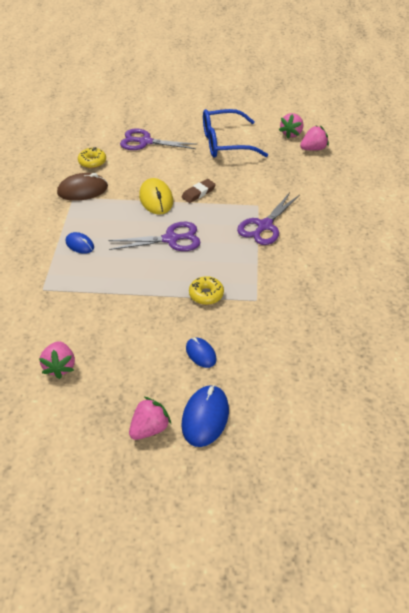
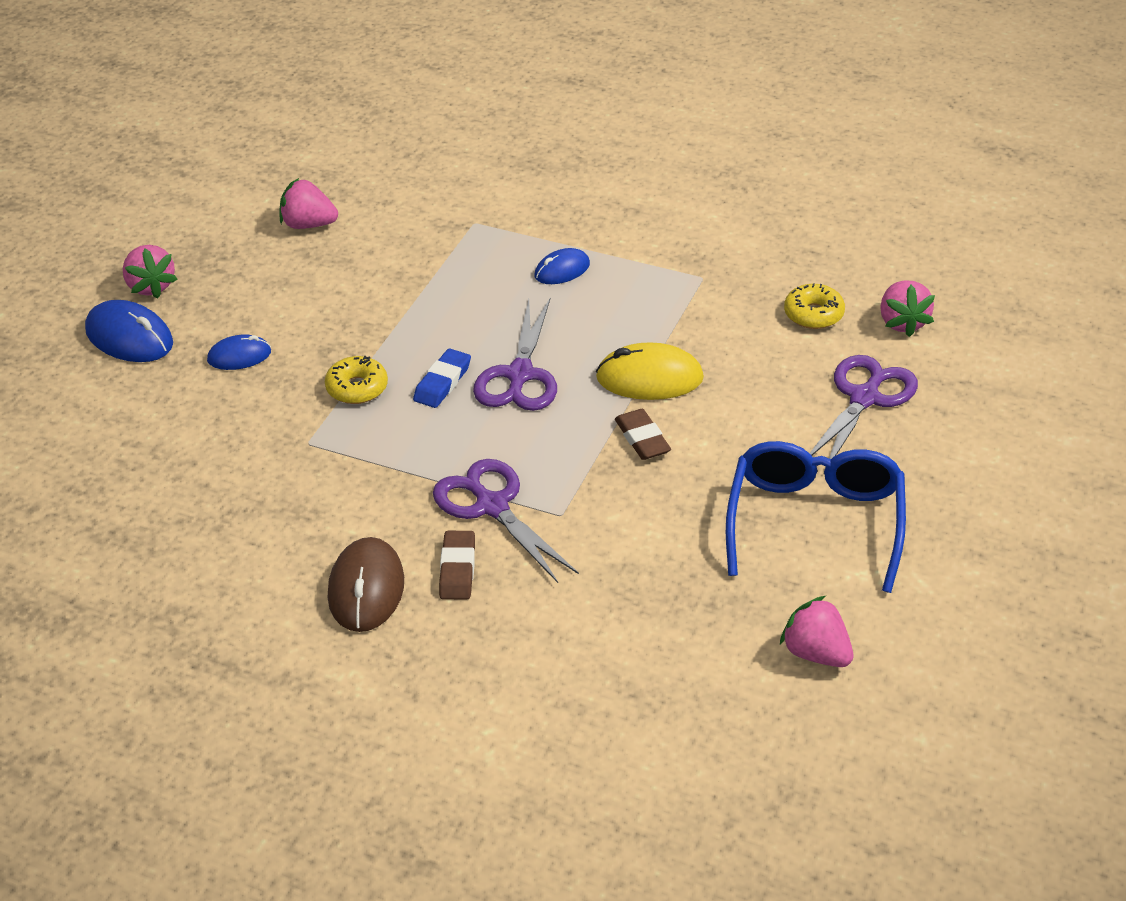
camera: 110 degrees right, 5 degrees down
(83, 190) = (720, 291): brown mouse -> brown mouse (366, 589)
(188, 264) = (442, 382): none -> blue eraser
(308, 226) = (457, 569): none -> brown eraser
(313, 149) = (733, 673): pink strawberry -> pink strawberry (902, 322)

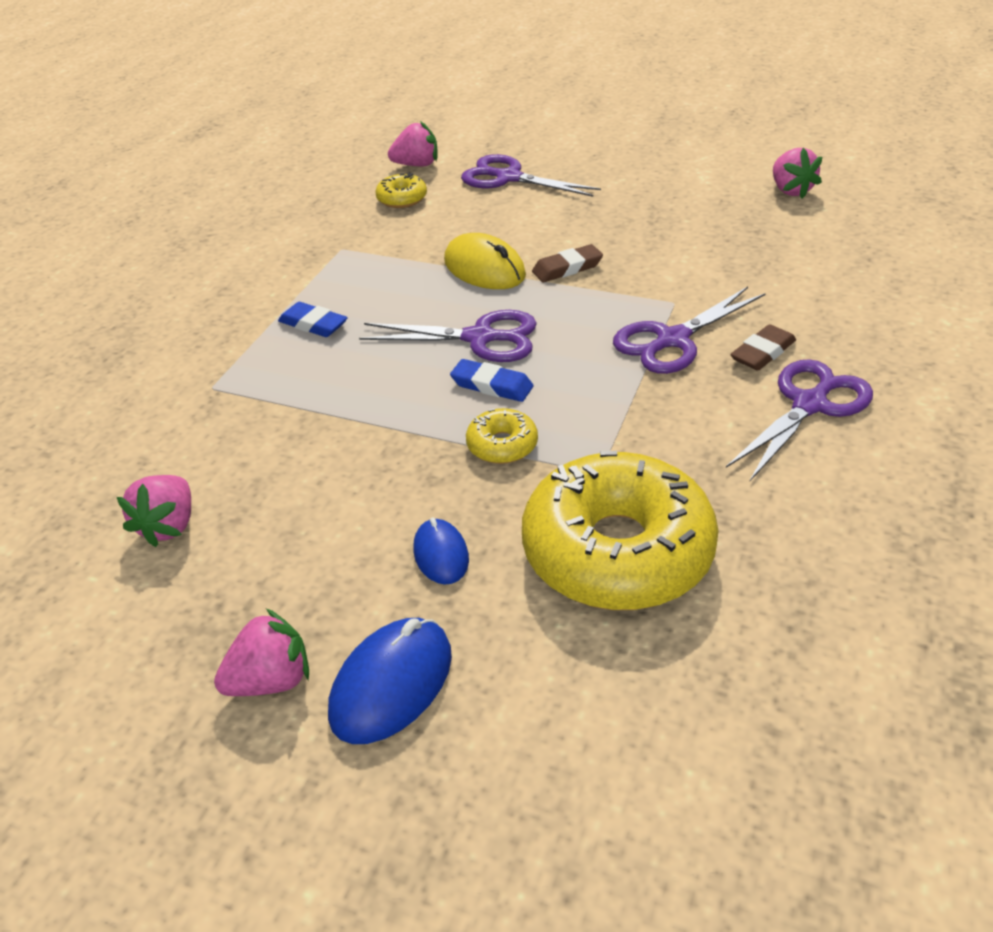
camera: 90 degrees left, 0 degrees up
(215, 447) = (617, 551): none -> yellow donut
(366, 589) = (810, 405): brown mouse -> purple scissors
(457, 569) = (762, 352): brown eraser -> brown eraser turned 45 degrees counterclockwise
(562, 270) = (313, 324): blue mouse -> blue eraser
(649, 378) = (484, 268): yellow mouse -> yellow mouse turned 45 degrees counterclockwise
(815, 523) = (655, 193): blue glasses -> none
(816, 653) = (790, 190): pink strawberry -> pink strawberry turned 60 degrees counterclockwise

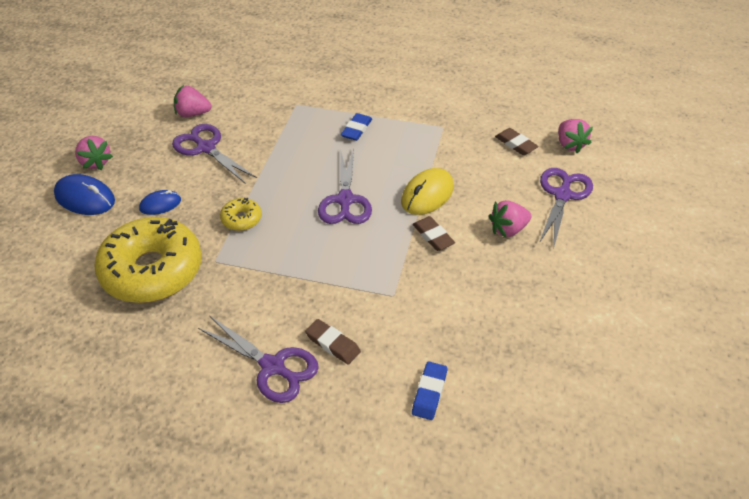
camera: 80 degrees right, 5 degrees up
(402, 199) = (515, 144): yellow donut -> brown eraser
(492, 385) = (296, 210): blue eraser -> blue eraser (429, 393)
(672, 340) = (346, 294): purple scissors -> purple scissors (206, 148)
(790, 190) = (587, 380): pink strawberry -> pink strawberry (508, 229)

